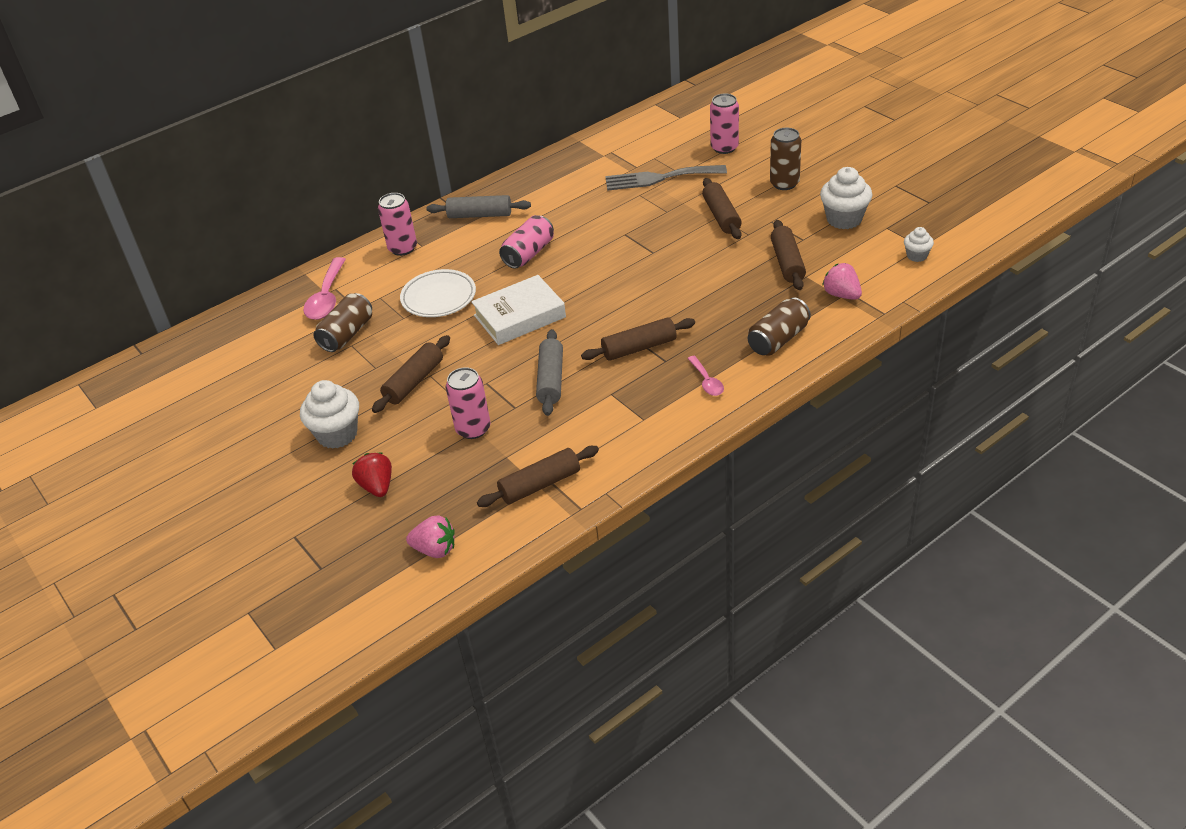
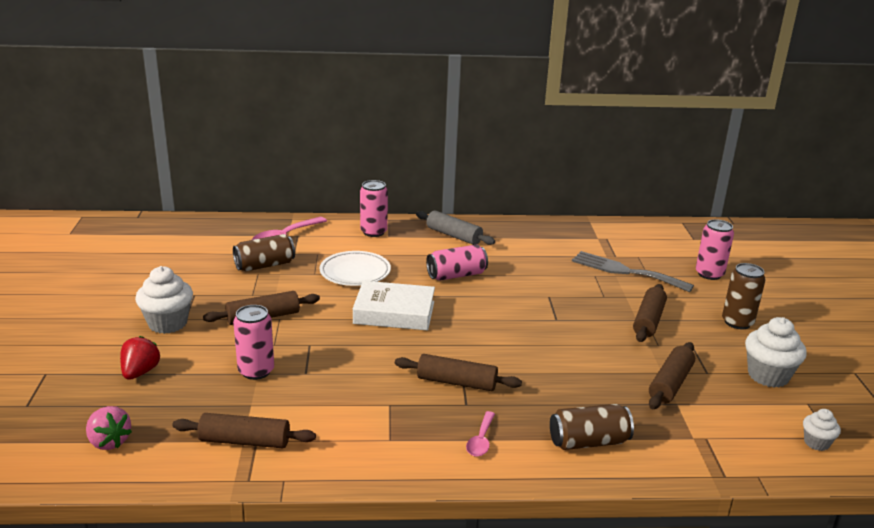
camera: 30 degrees right, 15 degrees down
(551, 380) = (358, 368): grey rolling pin -> none
(841, 295) = (696, 437): pink strawberry -> none

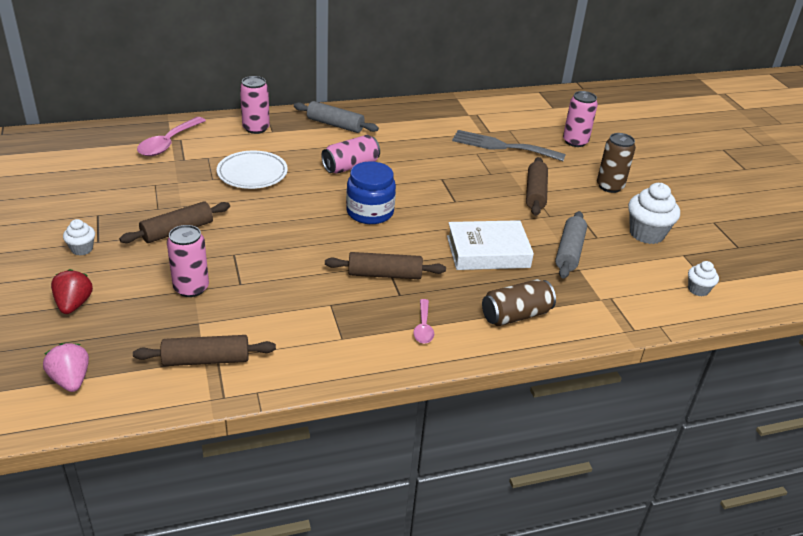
camera: 15 degrees left, 10 degrees up
(109, 441) = (71, 380): pink strawberry -> pink strawberry turned 150 degrees counterclockwise
(168, 323) = (82, 249): white cupcake -> white cupcake, size x0.55
(265, 265) = (159, 175): brown can -> none
(394, 312) = (304, 211): white book -> white book (488, 252)
(461, 320) = (370, 212): none -> blue jar
(670, 384) = (569, 252): brown rolling pin -> grey rolling pin

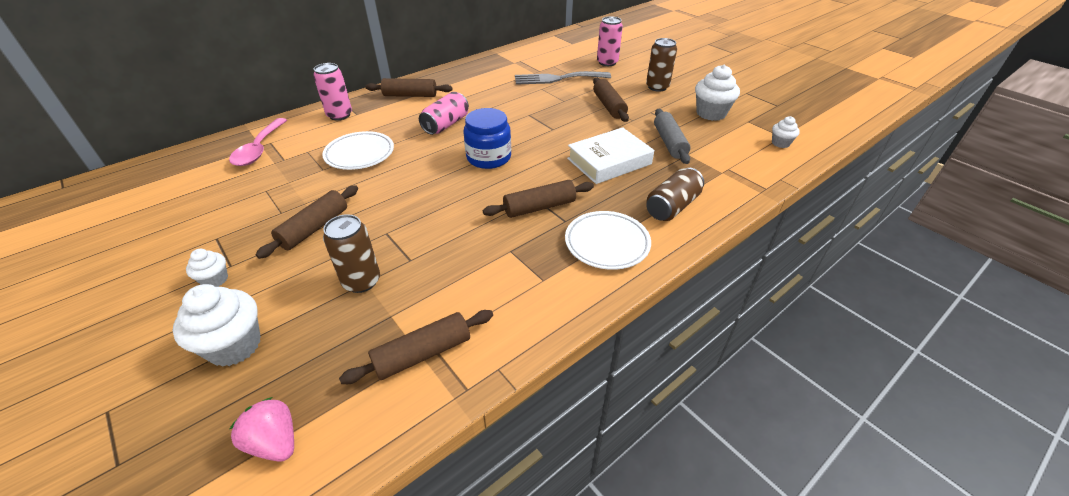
camera: 20 degrees left, 5 degrees up
(74, 304) = (234, 346): red strawberry -> white cupcake
(191, 288) = (361, 281): pink can -> brown can
(335, 125) = (410, 95): grey rolling pin -> brown rolling pin
(423, 327) = (607, 243): pink spoon -> white plate

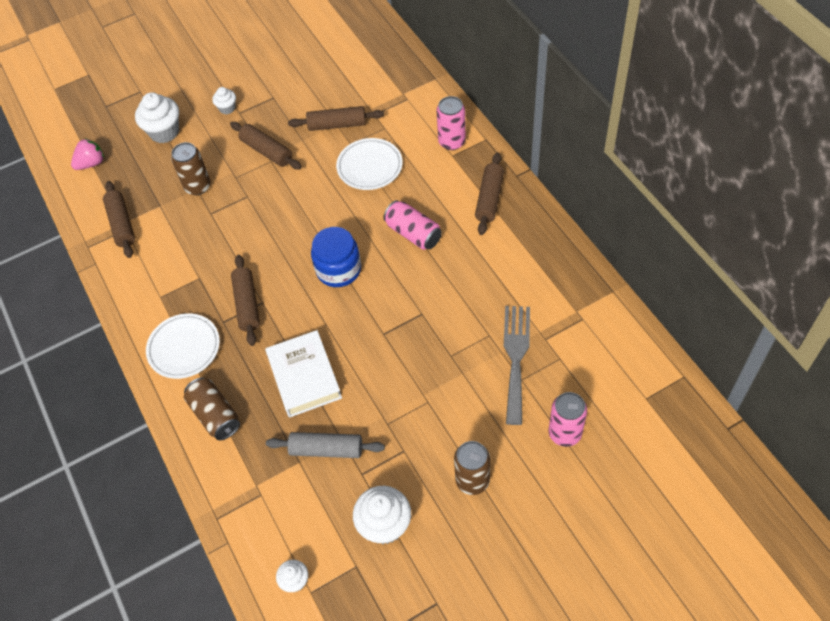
camera: 105 degrees right, 15 degrees up
(259, 149) = (396, 94): pink spoon -> none
(609, 106) = (426, 404): brown rolling pin -> brown rolling pin (337, 125)

